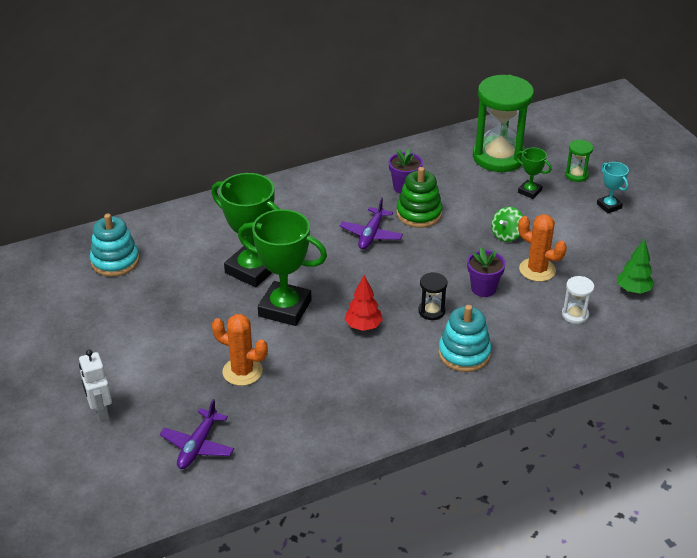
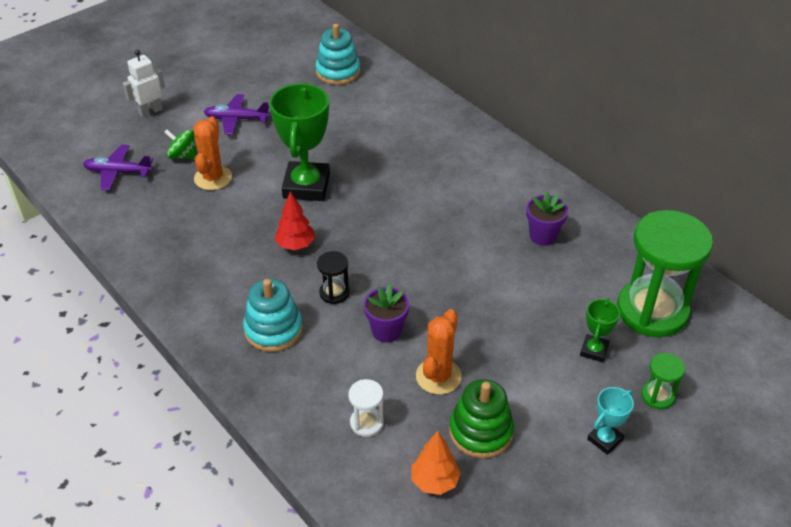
camera: 75 degrees right, 5 degrees up
(252, 269) = (356, 153): green trophy -> none
(371, 234) = (445, 224): purple plane -> purple plane (236, 119)
(419, 214) = (499, 256): green stacking toy -> green stacking toy (480, 431)
(506, 235) = (494, 339): green spinning top -> green spinning top (183, 155)
(633, 290) = (435, 481): green tree -> orange tree

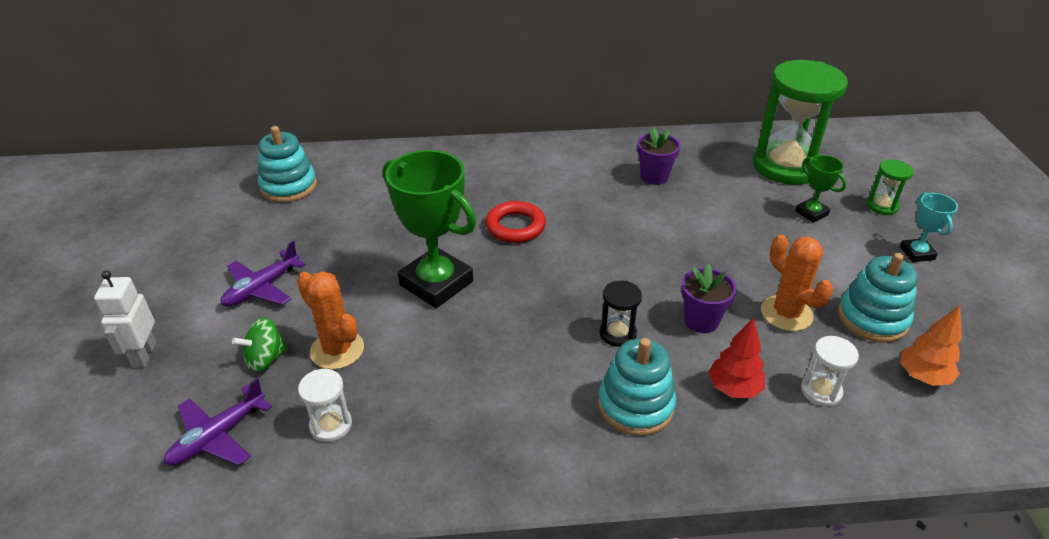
camera: 55 degrees left, 5 degrees down
(156, 208) = (331, 425): none -> white hourglass
(295, 245) = (519, 330): red tree -> red tree (733, 389)
(400, 192) = (515, 226): none -> red ring
(480, 431) = (872, 318): green stacking toy -> turquoise stacking toy

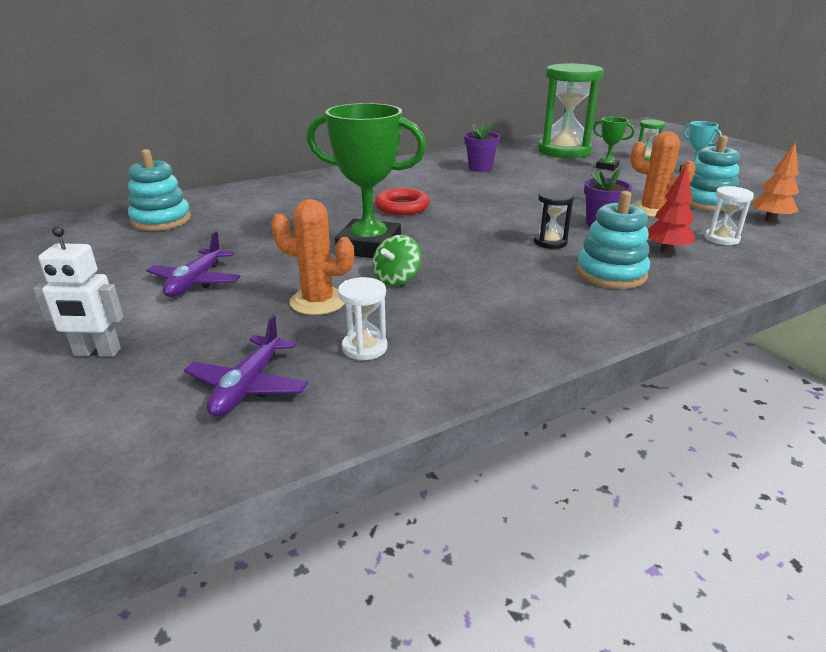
camera: 25 degrees left, 10 degrees down
(144, 355) = (97, 352): white robot -> white robot turned 60 degrees counterclockwise
(265, 359) = (248, 323): green spinning top -> green spinning top (396, 279)

